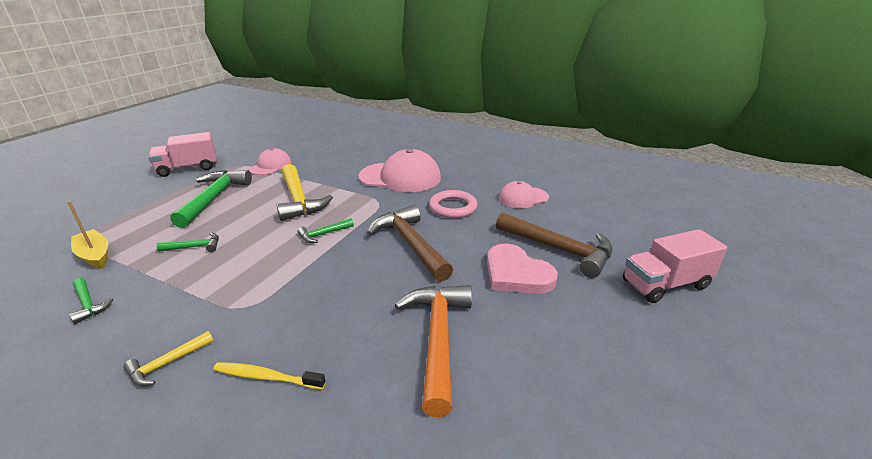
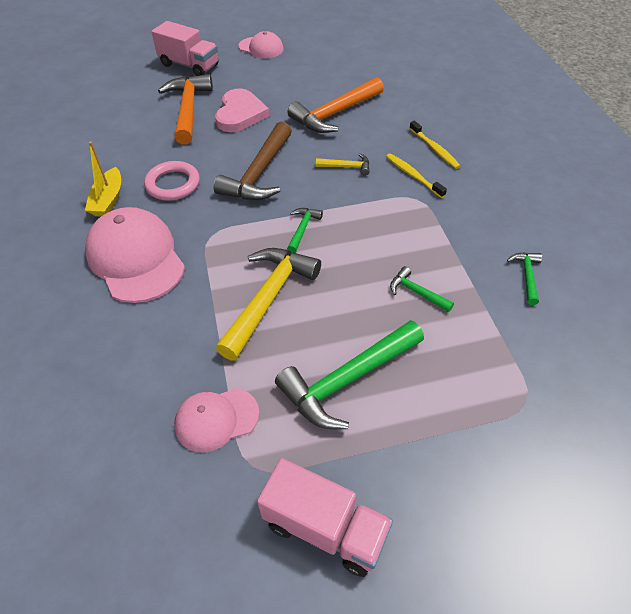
camera: 130 degrees left, 20 degrees up
(95, 255) = (514, 350): yellow boat -> yellow boat (108, 200)
(167, 364) = (484, 188): yellow hammer -> yellow hammer (347, 167)
(268, 326) = (413, 175): none -> yellow toothbrush
(323, 234) = (302, 229): green hammer -> green hammer turned 90 degrees counterclockwise
(523, 198) = (112, 155): pink cap -> pink cap (261, 48)
(559, 249) = (188, 109): brown hammer -> orange hammer

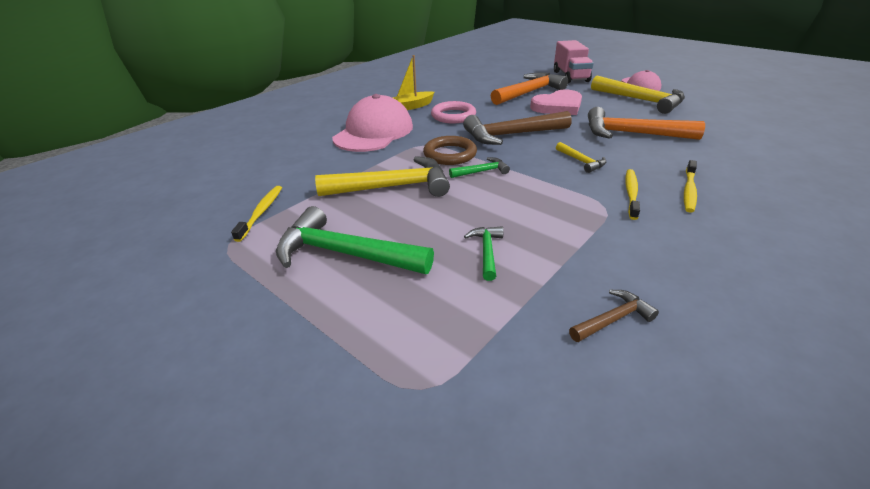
camera: 55 degrees right, 15 degrees down
(216, 419) = (261, 212): pink cap -> yellow toothbrush
(250, 230) = (450, 154): none -> brown ring
(288, 69) = (641, 100): none -> yellow hammer
(325, 528) = (184, 301): pink truck -> none
(526, 276) = (613, 319): green hammer -> brown hammer

